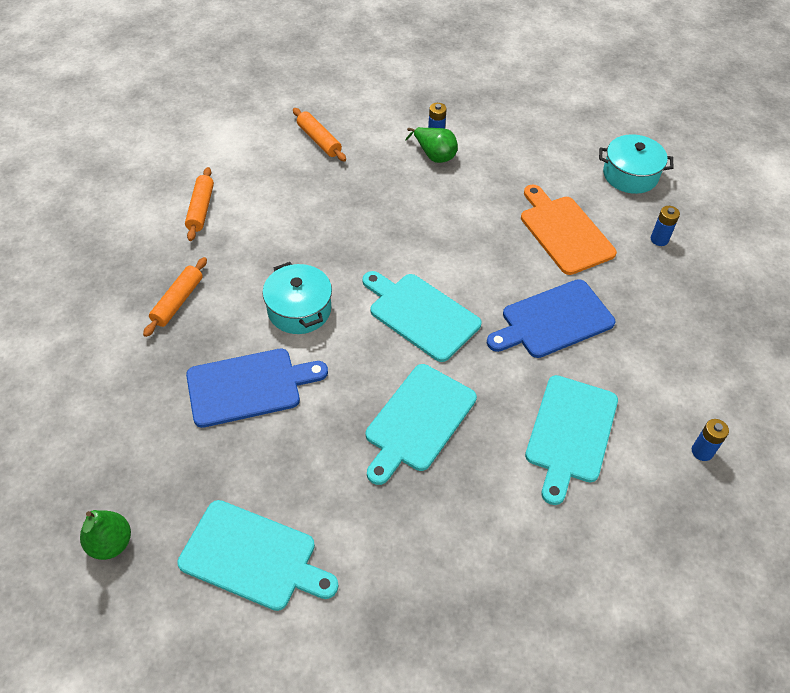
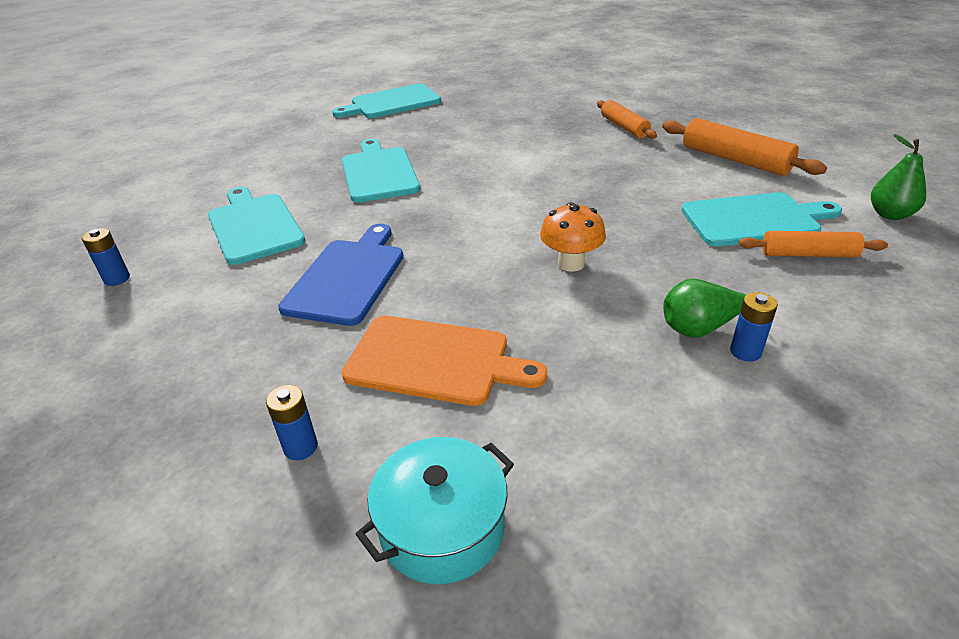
camera: 135 degrees right, 15 degrees down
(110, 543) = (463, 77): green pear -> green pear (890, 214)
(201, 209) = (735, 160): orange rolling pin -> orange rolling pin, size x1.52
(249, 387) = (506, 129): blue cutting board -> none
(299, 310) = (551, 165): turquoise pot -> none
(421, 314) = (466, 212): turquoise cutting board -> turquoise cutting board (754, 220)
(427, 227) = (571, 263): none -> orange mushroom

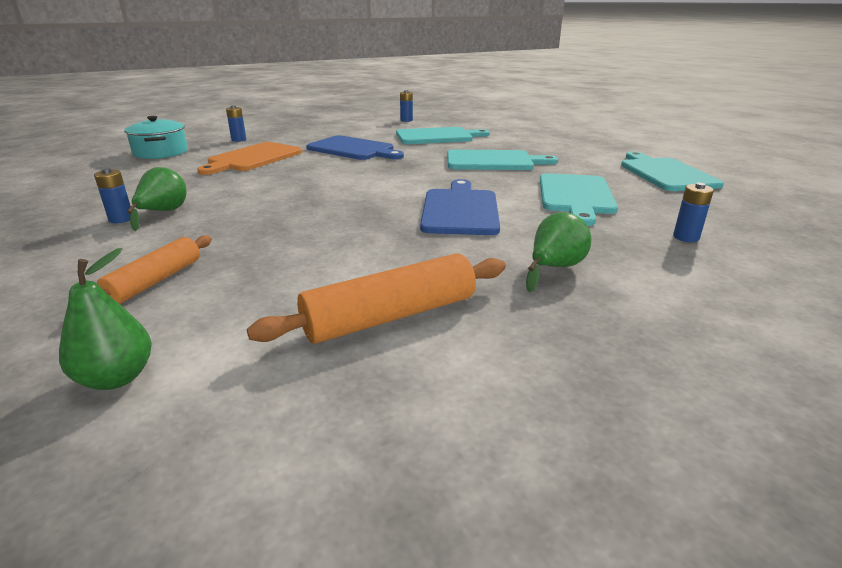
camera: 105 degrees right, 10 degrees down
(539, 98) = (686, 237): none -> blue battery
(546, 167) = (460, 210): none -> blue cutting board
(571, 263) = (290, 194): orange mushroom -> none
(624, 127) = (554, 268): orange rolling pin -> green pear
(754, 220) = (244, 276): turquoise cutting board -> turquoise cutting board (575, 196)

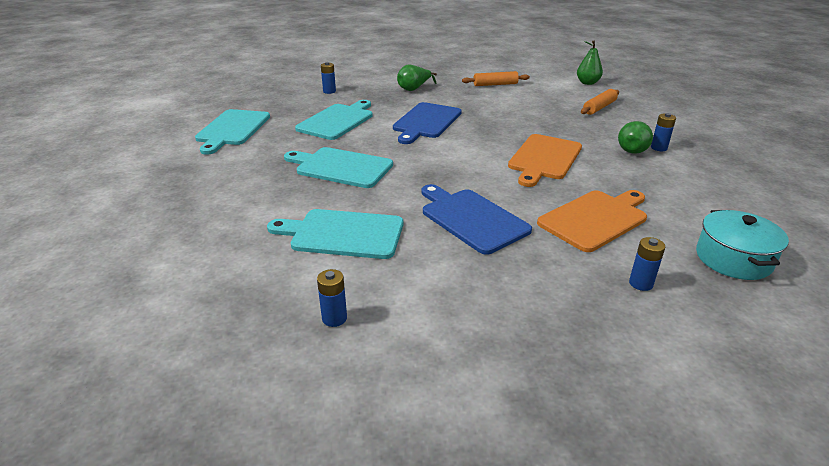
camera: 160 degrees left, 5 degrees up
(289, 190) = (544, 158): none -> orange cutting board
(391, 316) = (495, 84): orange rolling pin -> orange rolling pin, size x0.66

